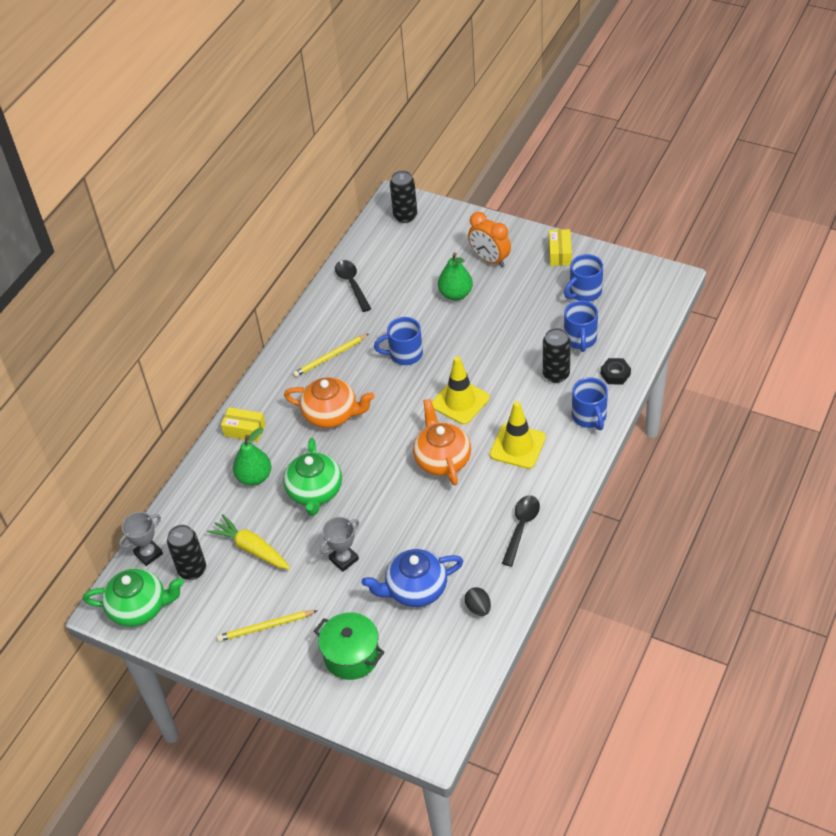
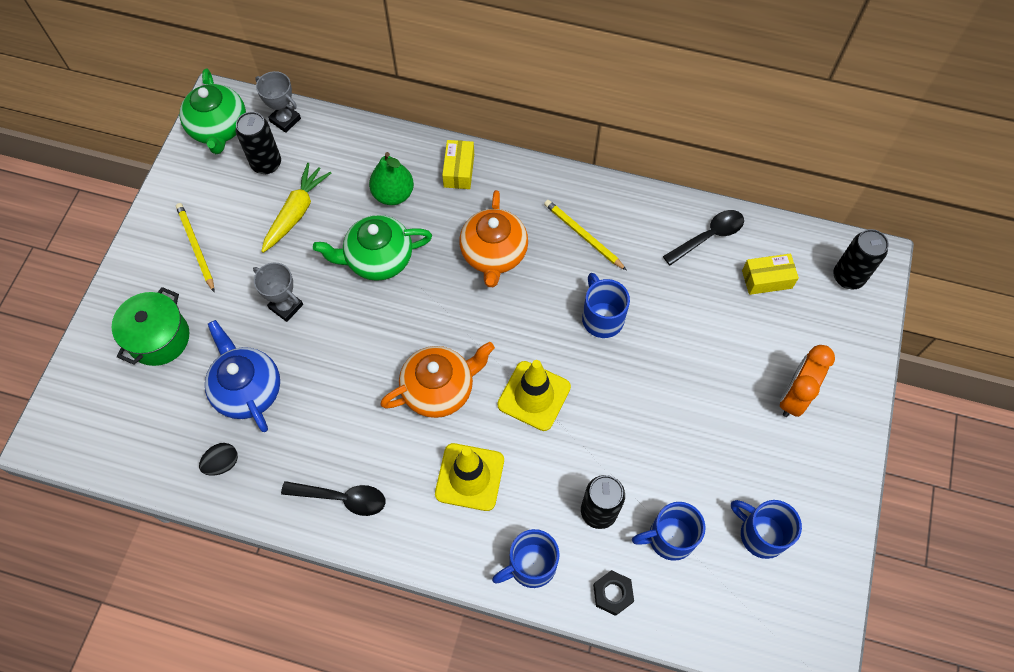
camera: 75 degrees right, 15 degrees up
(456, 294) = (719, 362): green pear -> none
(560, 253) = (830, 490): yellow box -> yellow box (767, 279)

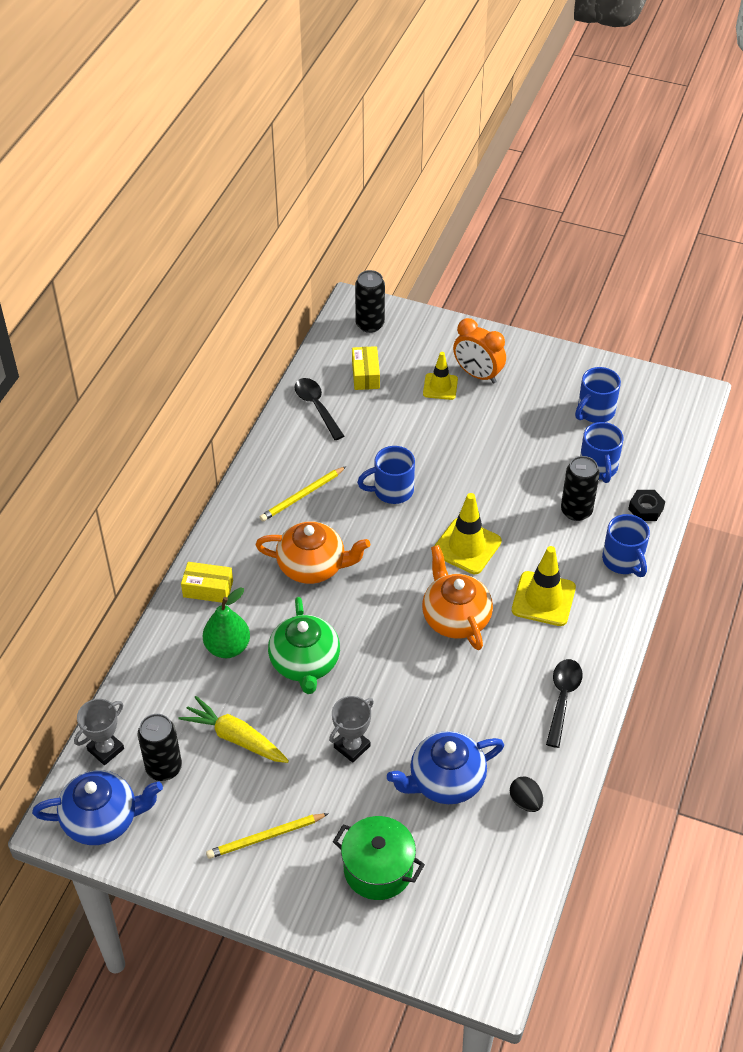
camera: 85 degrees left, 15 degrees down
(219, 128) = (102, 819): green teapot -> blue teapot
(765, 357) = (440, 386): none -> yellow traffic cone

